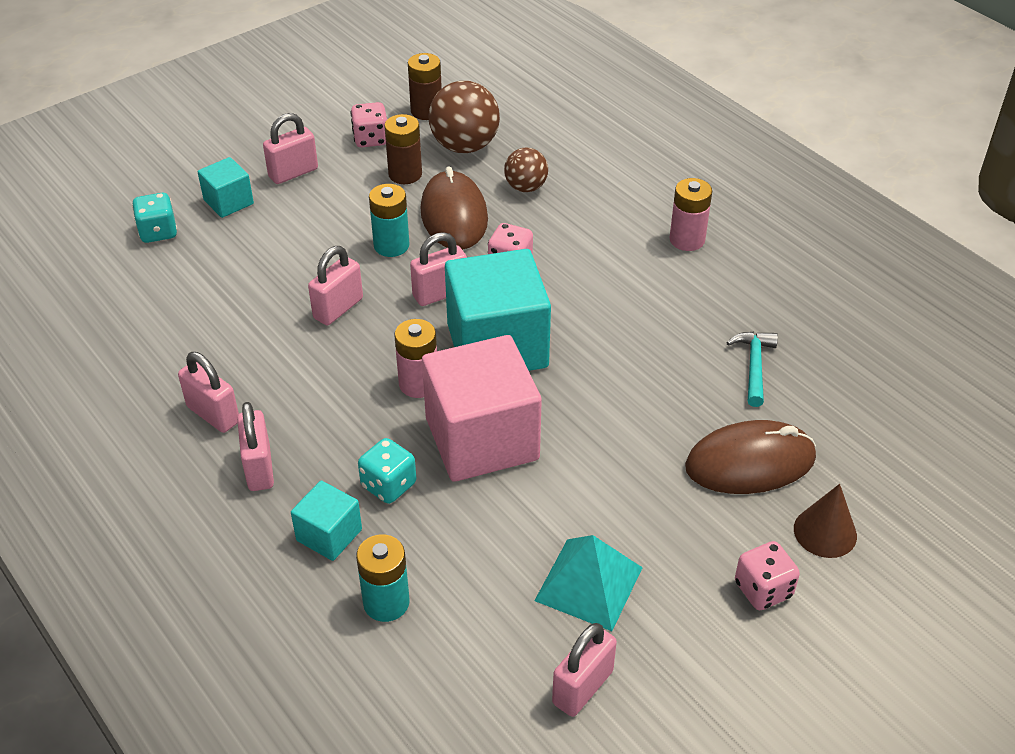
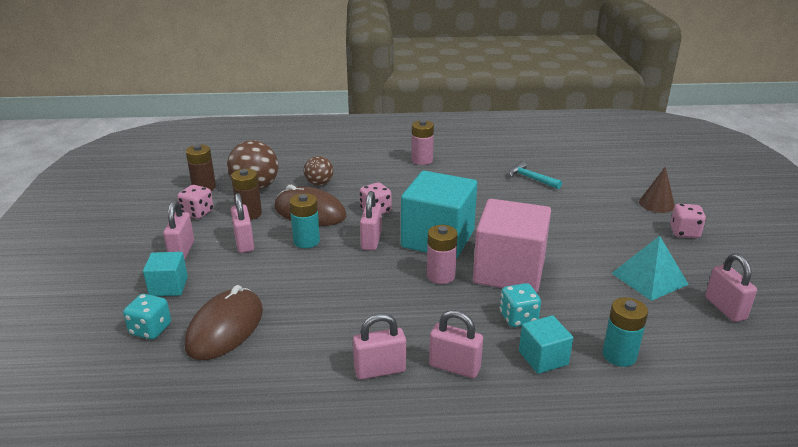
camera: 55 degrees left, 15 degrees down
(338, 308) = (338, 280): pink padlock -> pink padlock (244, 243)
(750, 463) = (596, 204): brown mouse -> brown mouse (225, 328)

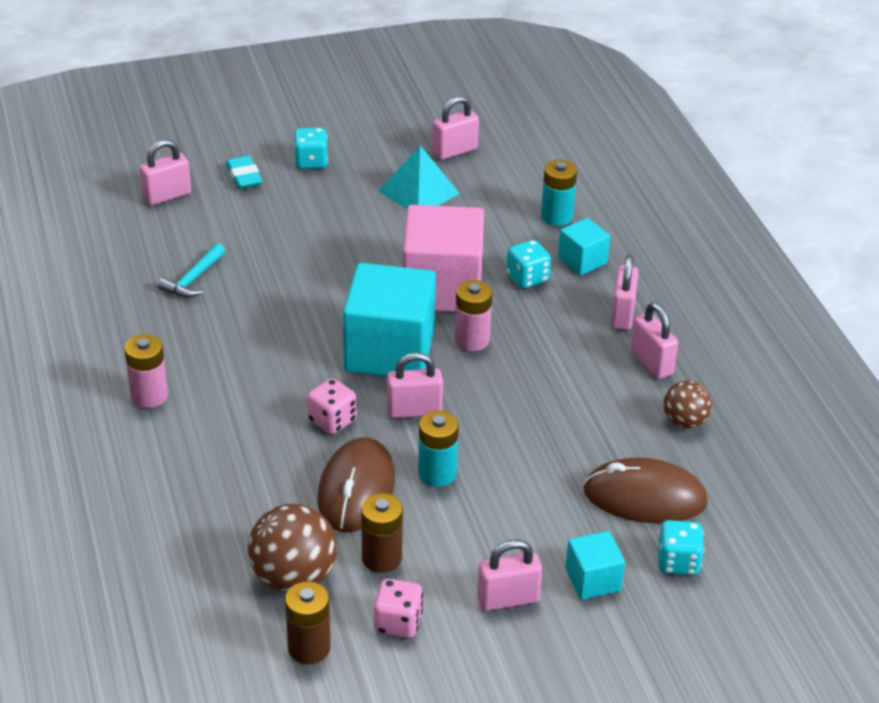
camera: 105 degrees left, 10 degrees up
(244, 243) = (463, 537): pink padlock -> pink padlock (167, 196)
(319, 184) = (261, 501): brown ball -> brown ball (684, 421)
(656, 204) = (244, 176): brown cone -> turquoise eraser
(684, 232) = (311, 162): pink dice -> turquoise dice

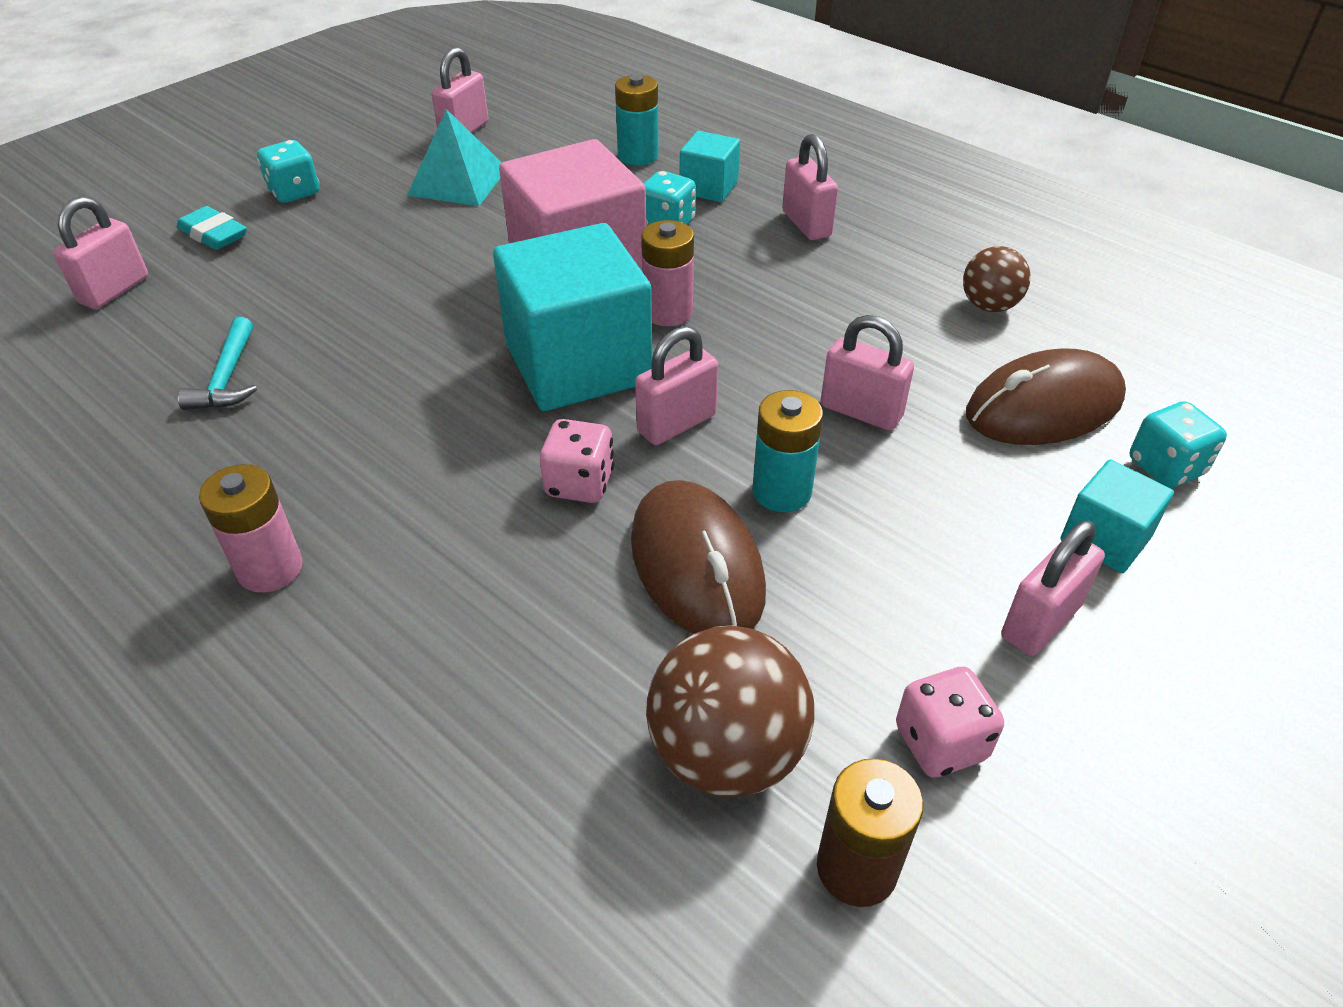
camera: 30 degrees left, 5 degrees up
(381, 558) = (823, 650): brown battery -> none
(651, 363) = (888, 260): pink padlock -> pink padlock (861, 411)

